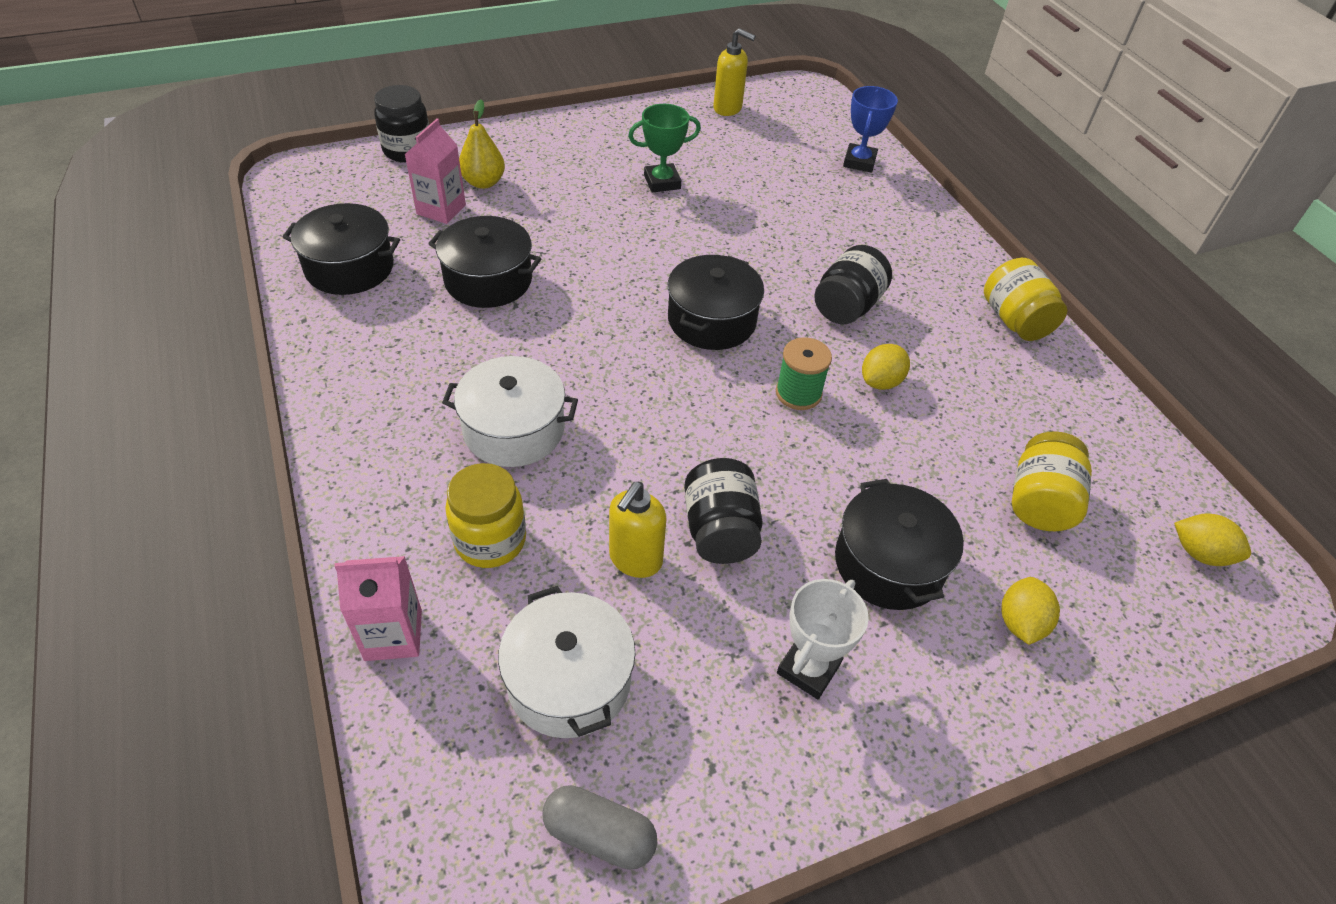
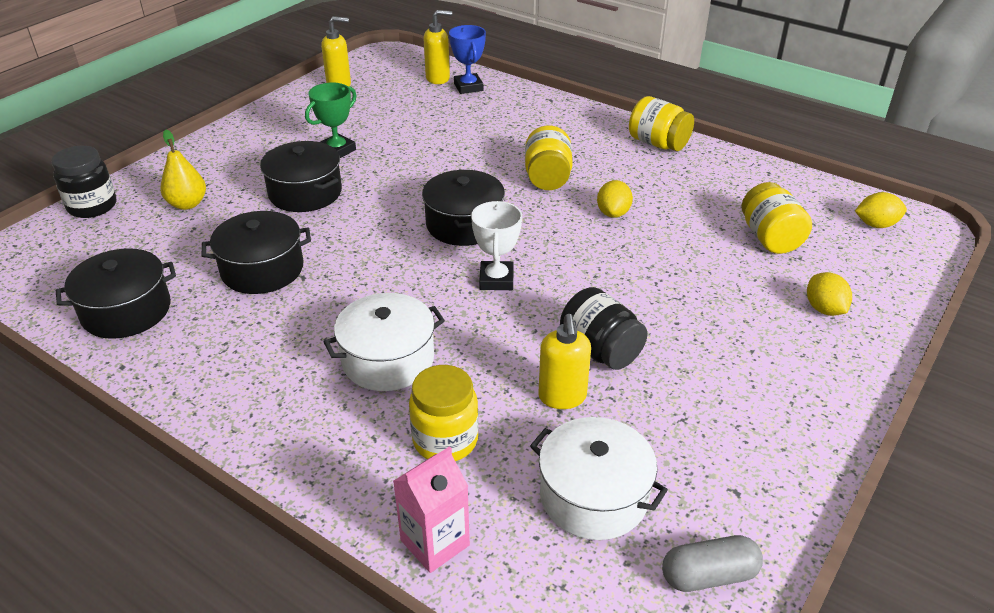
camera: 30 degrees left, 10 degrees down
(441, 209) = (169, 237): pink carton -> none
(798, 393) = (568, 243): green spool -> none
(808, 668) = (735, 400): white trophy -> white trophy (496, 280)
(836, 139) = (438, 78): none -> yellow soap dispenser
(847, 306) = (547, 178): black jar -> yellow jar
(889, 563) = (721, 315): black pot -> black pot (305, 193)

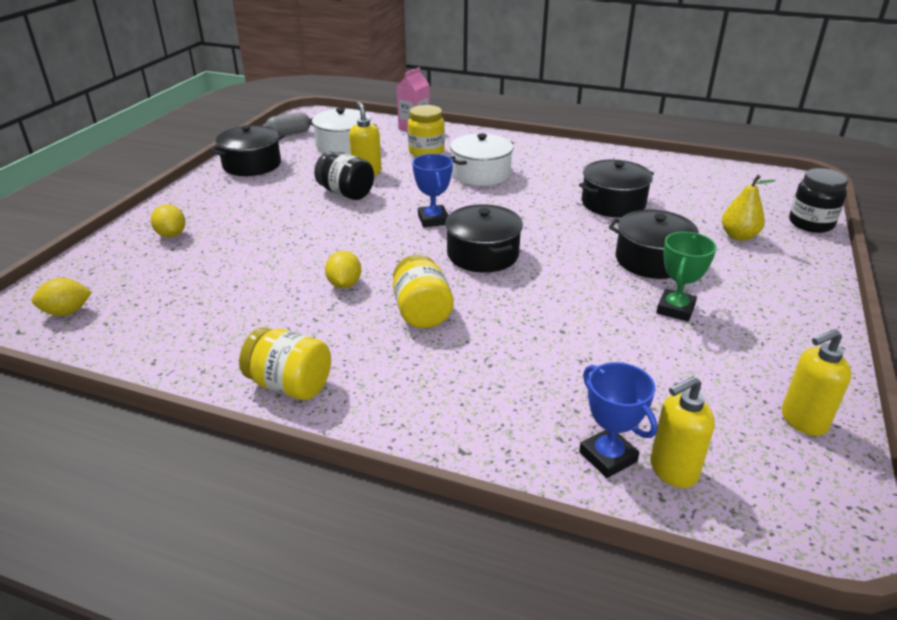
camera: 165 degrees right, 5 degrees down
(126, 311) = (669, 173): black pot -> black pot (252, 165)
(496, 280) = (433, 220): white trophy -> blue trophy
(770, 238) = (190, 282): yellow jar -> none

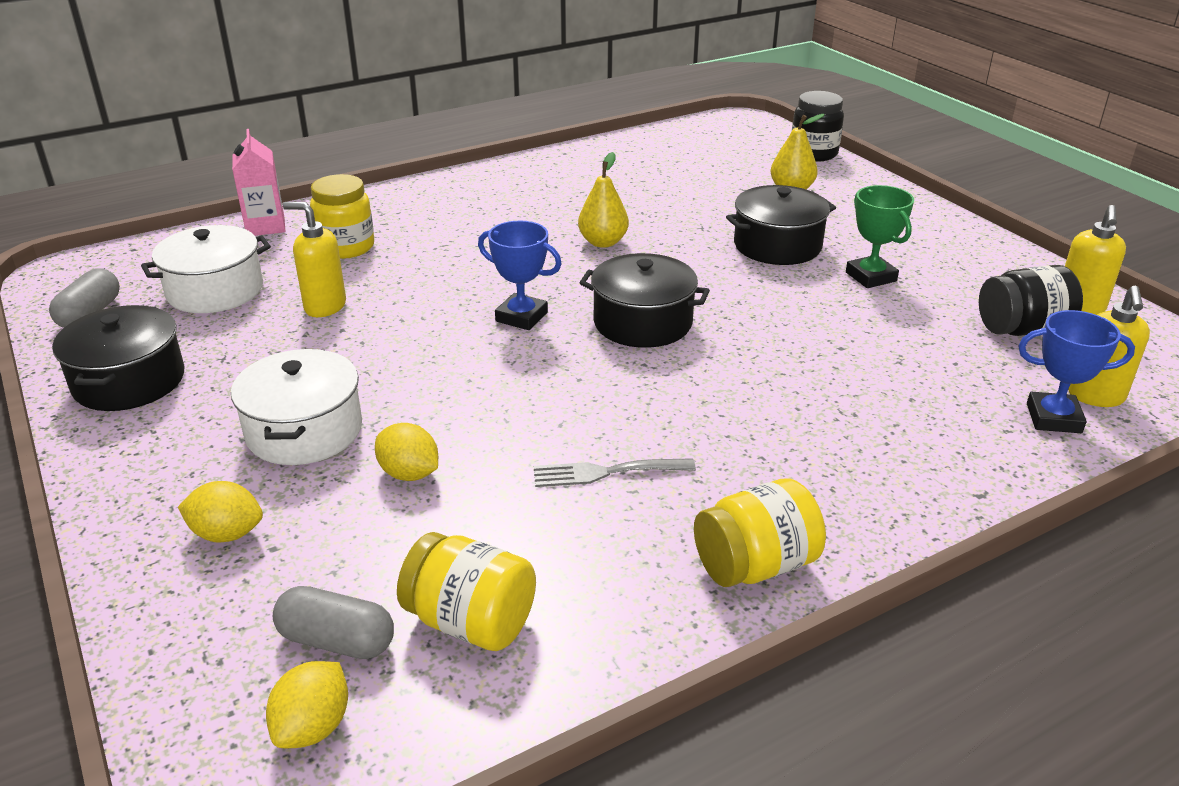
camera: 50 degrees left, 0 degrees up
(124, 292) = (337, 640): none -> grey capsule
(321, 304) = (606, 472): none -> grey fork
(344, 284) = (582, 437): yellow lemon -> yellow lemon (409, 474)
(346, 193) = (355, 344): black jar -> black jar (1022, 329)
(422, 312) = (710, 411): yellow jar -> yellow jar (471, 622)
(480, 174) = (463, 242): white pot -> white pot (304, 431)
(550, 207) = (603, 242): none -> yellow pear
(613, 203) = (647, 210): black pot -> none

